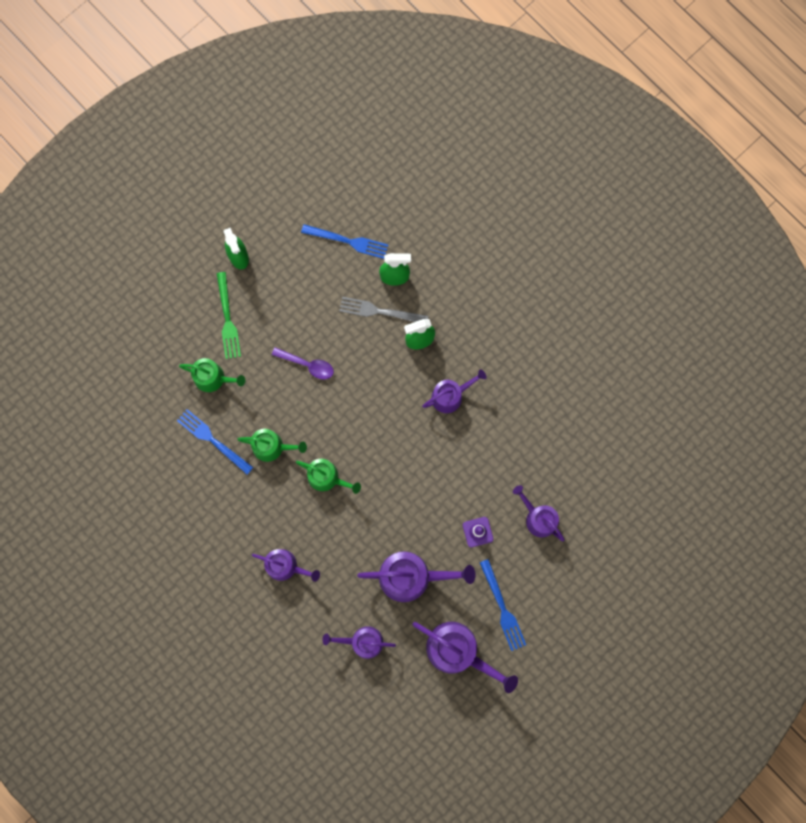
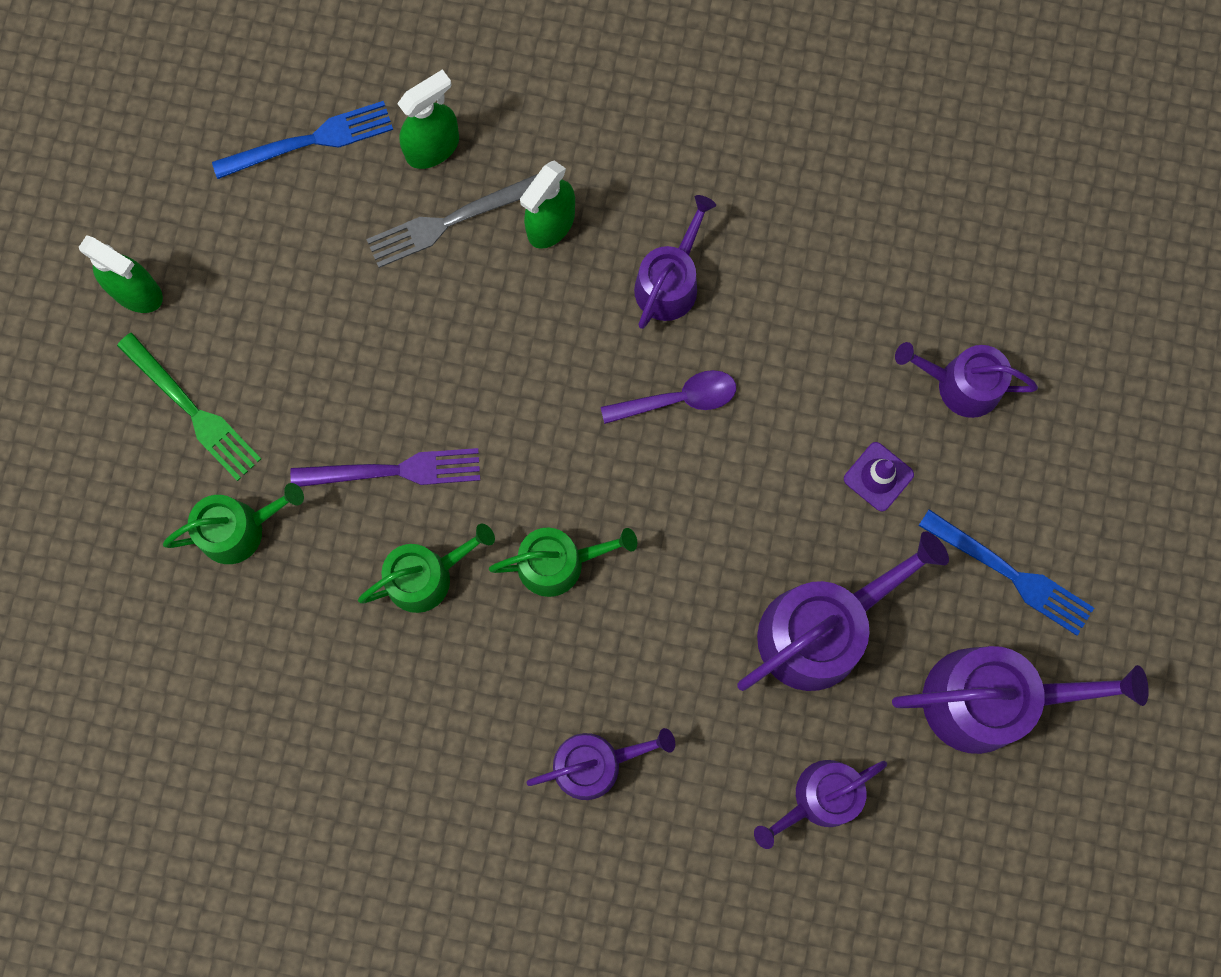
camera: 35 degrees left, 0 degrees up
(212, 440) = (312, 636): blue fork -> none
(289, 397) = (396, 470): none -> purple fork
(307, 365) = (388, 394): purple spoon -> purple spoon (678, 399)

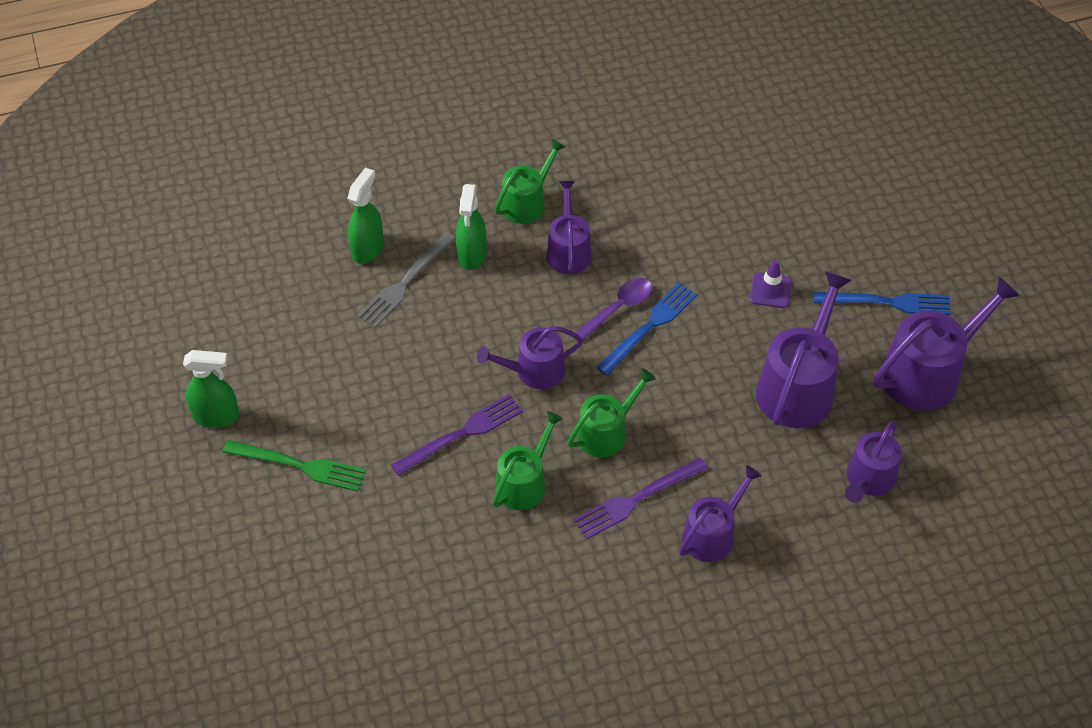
camera: 30 degrees left, 25 degrees down
(239, 529) = (377, 518): green watering can -> green watering can (527, 202)
(312, 140) = (284, 280): blue fork -> blue fork (650, 325)
(536, 670) = (635, 500): none -> purple fork
(960, 384) = (782, 222): purple watering can -> purple watering can (533, 371)

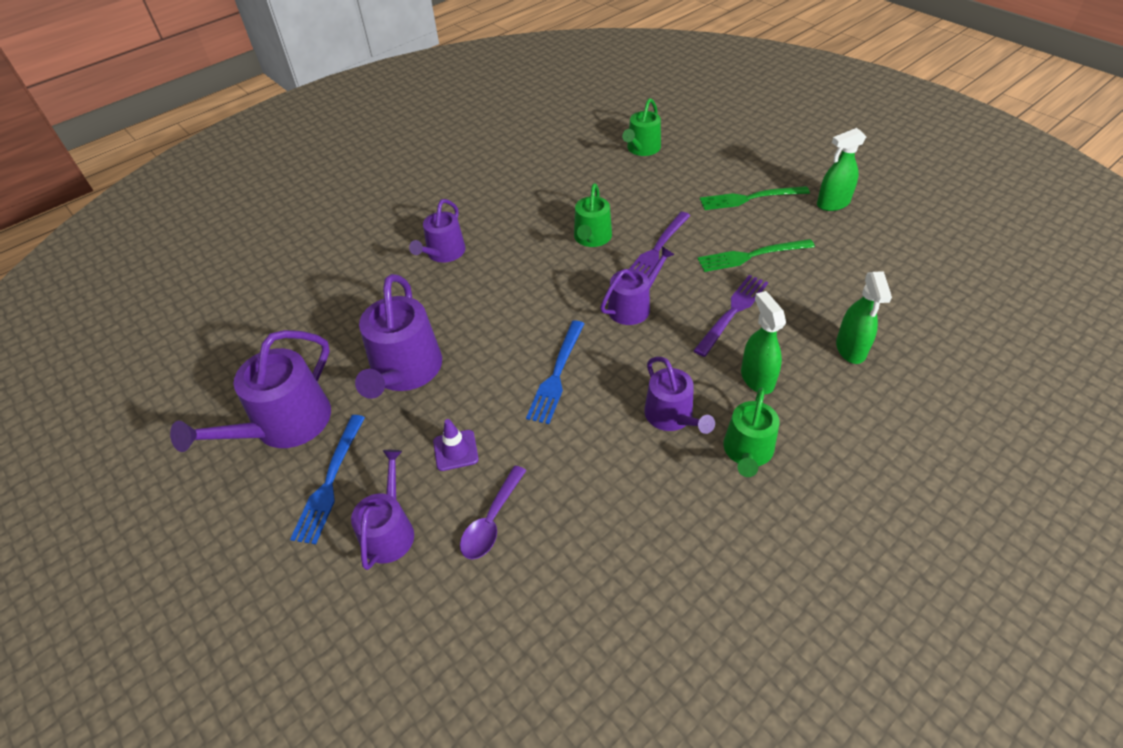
camera: 160 degrees right, 5 degrees down
(369, 383) = (750, 256): none -> green fork
(404, 283) = (791, 333): grey fork -> none
(606, 432) = (550, 286): green watering can -> green watering can (642, 149)
(618, 308) = (593, 380): purple spoon -> purple spoon (492, 521)
(635, 500) = (507, 254): purple fork -> purple fork (733, 311)
(868, 480) = (331, 322): purple watering can -> purple watering can (389, 530)
(888, 302) = (329, 483): blue fork -> blue fork turned 60 degrees counterclockwise

